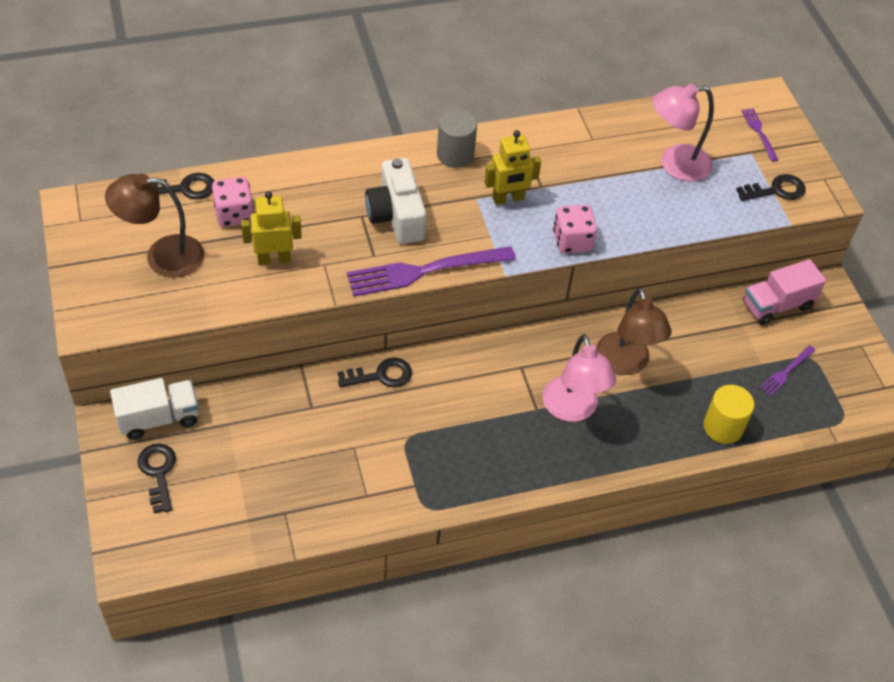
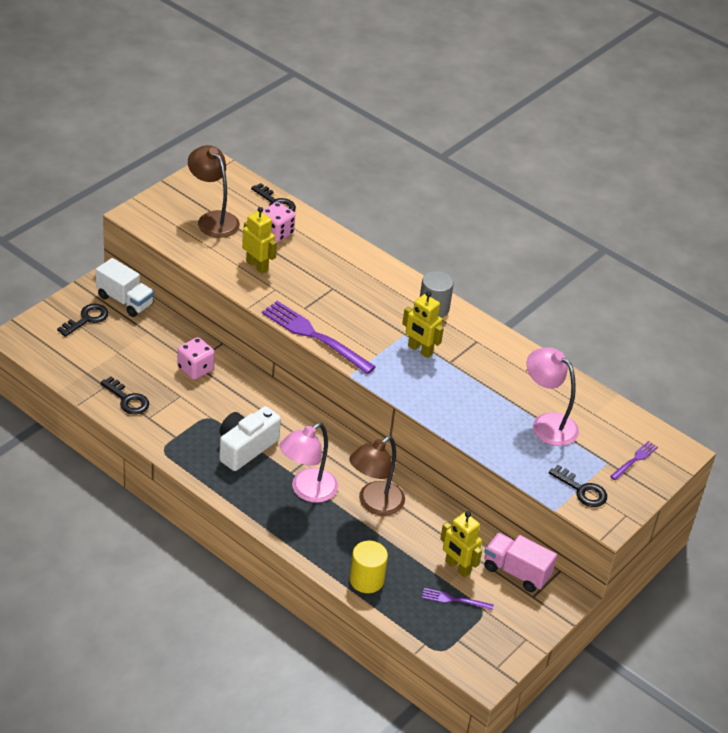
camera: 55 degrees right, 10 degrees down
(381, 375) = (248, 384): black key -> black key (128, 399)
(396, 216) = (349, 303): white camera -> white camera (245, 448)
(572, 241) = (413, 397): pink dice -> pink dice (195, 369)
(747, 346) = (457, 567): none -> yellow robot

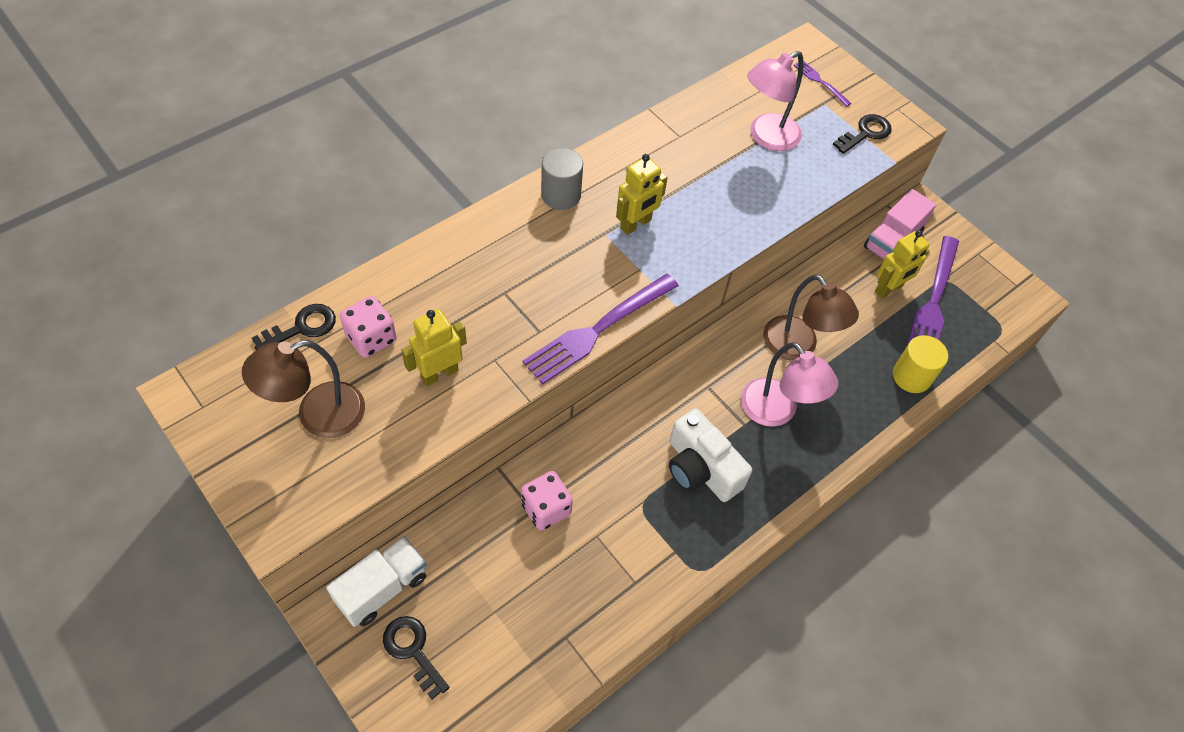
camera: 80 degrees left, 15 degrees up
(128, 399) = (597, 607): black key -> none
(454, 600) = (933, 302): purple fork -> purple fork, size x2.05

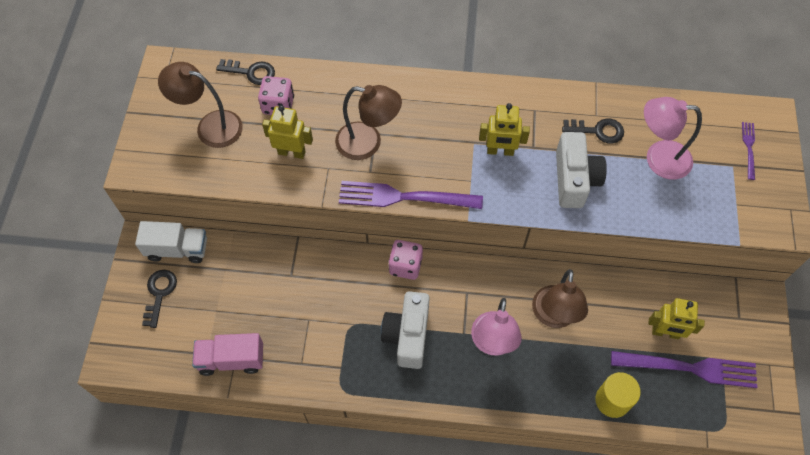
camera: 50 degrees right, 5 degrees up
(507, 306) = (368, 143): none -> brown lamp
(546, 509) = (298, 281): pink dice -> pink dice (405, 266)
(561, 195) = (473, 99): grey cylinder -> none
(722, 202) = (574, 179): none -> white camera
(866, 133) = (740, 208): black key -> black key (598, 131)
(892, 241) = (708, 303): pink truck -> pink truck (231, 359)
(933, 302) = (690, 368): purple fork -> purple fork turned 150 degrees counterclockwise

